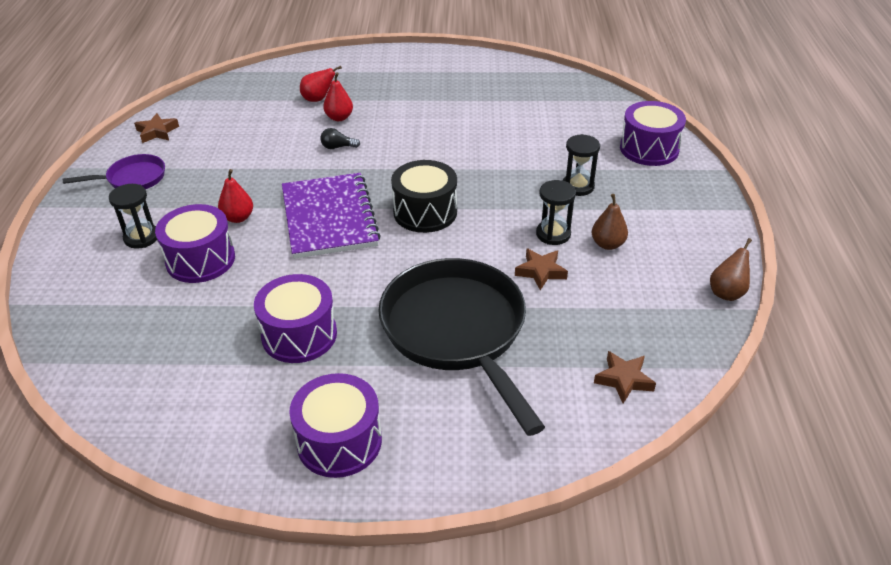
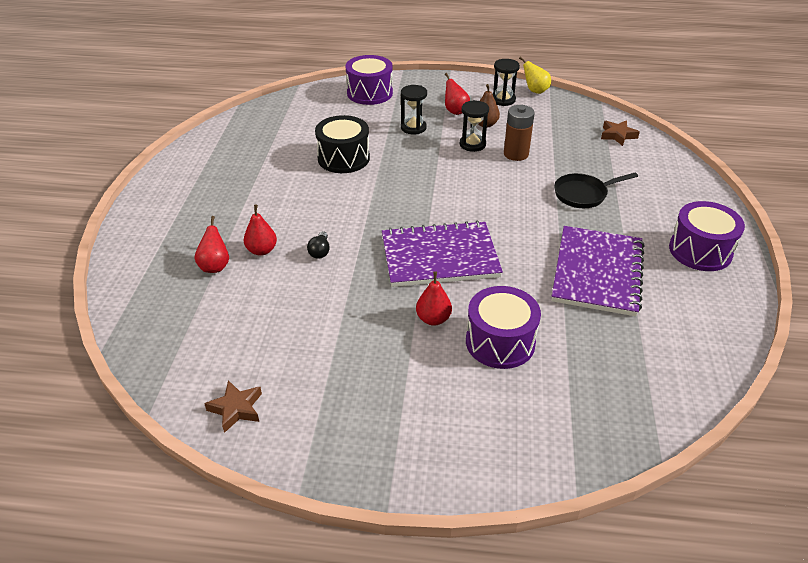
camera: 85 degrees left, 0 degrees up
(133, 179) = (342, 419): purple pan -> none
(141, 237) = (461, 395): black hourglass -> black hourglass (503, 100)
(299, 335) = (597, 272): purple drum -> purple notebook
(425, 212) = (438, 202): black drum -> black drum (343, 158)
(457, 331) = (583, 194): black pan -> black pan, size x0.48
(540, 271) = (516, 154): brown star -> brown battery
(632, 217) = (455, 111): none -> red pear
(727, 292) = (535, 91): brown pear -> yellow pear

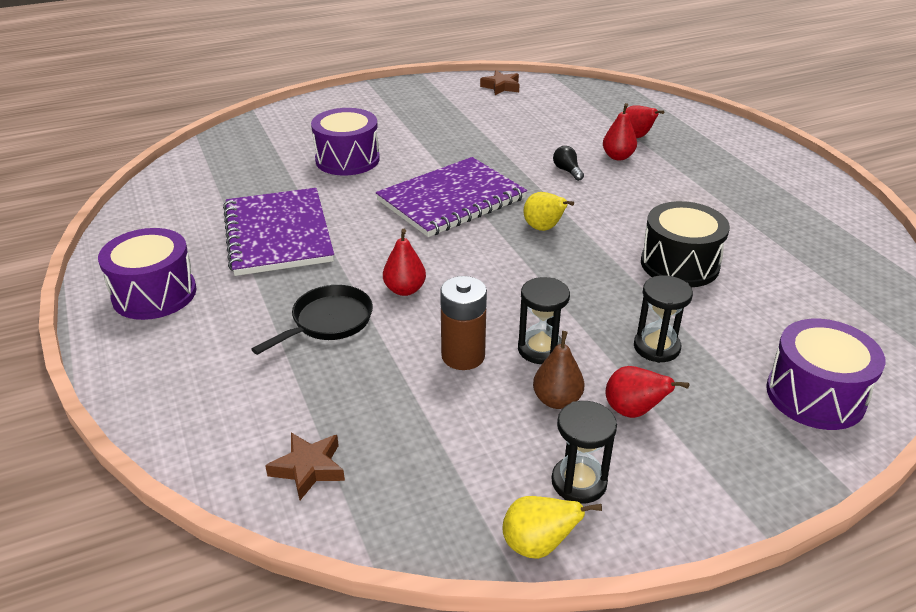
camera: 150 degrees right, 5 degrees down
(396, 208) = (544, 228): none -> yellow pear
(433, 319) = (415, 157): red pear -> red pear (404, 290)

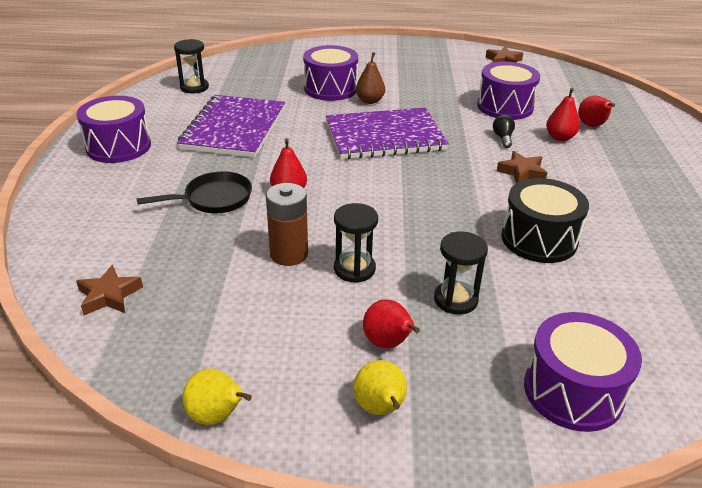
camera: 25 degrees right, 0 degrees up
(542, 137) = (505, 107): none -> purple drum
(544, 228) = (441, 178): yellow pear -> yellow pear (380, 408)
(557, 400) = (332, 312): brown pear -> brown pear (370, 101)
(579, 482) = (292, 381): black hourglass -> black hourglass (194, 87)
(612, 202) = (522, 172): none -> brown star

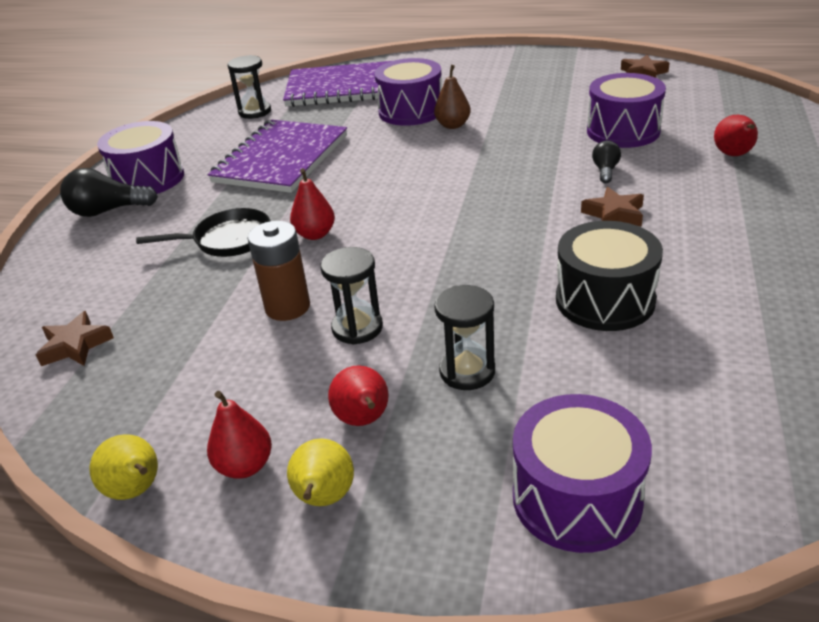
camera: 15 degrees right, 0 degrees up
(91, 175) = (107, 211): none -> black light bulb
(384, 136) = (454, 168): purple notebook -> purple notebook (341, 87)
(559, 137) = (682, 170): red pear -> red pear (245, 466)

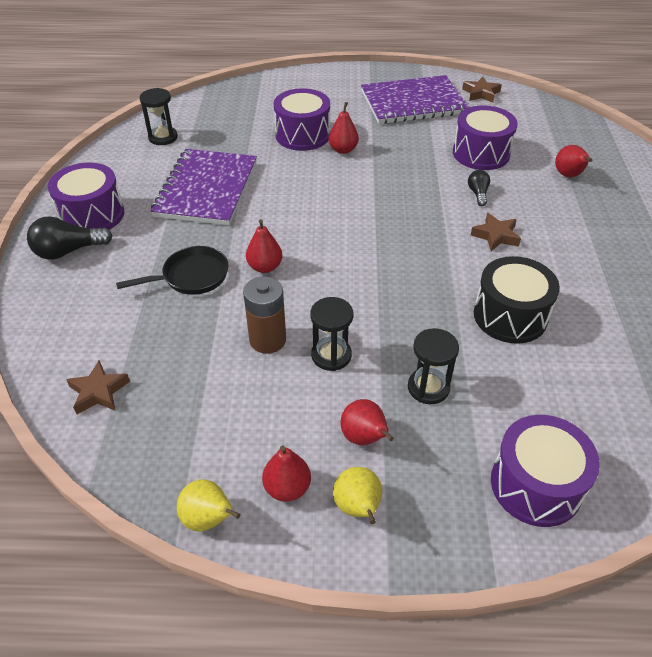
camera: 15 degrees left, 10 degrees up
(341, 87) = (232, 109): purple notebook -> purple notebook (413, 102)
(453, 125) = (343, 150): brown pear -> red pear

